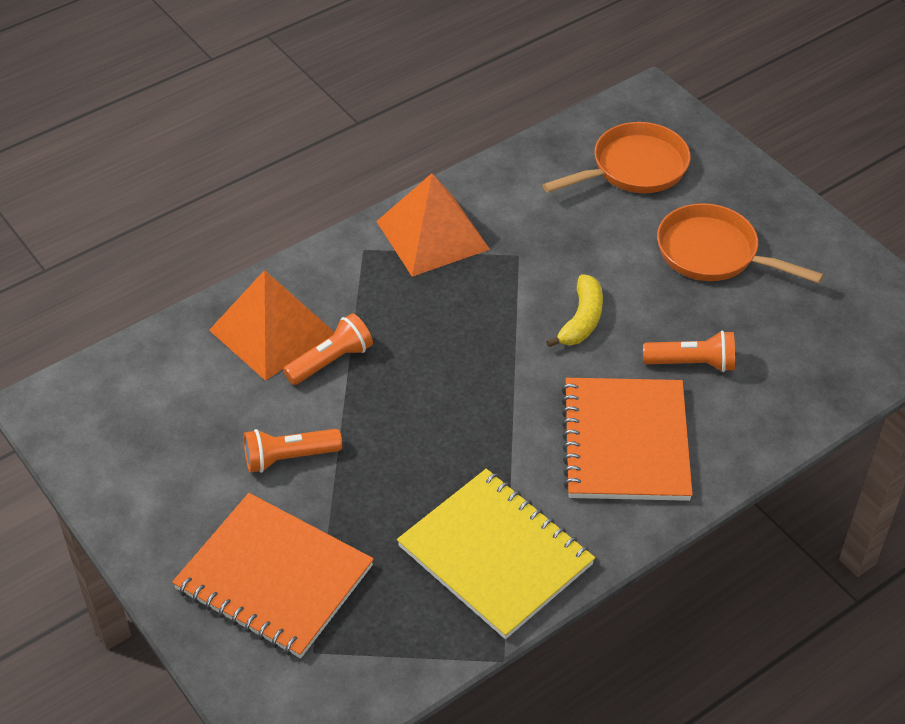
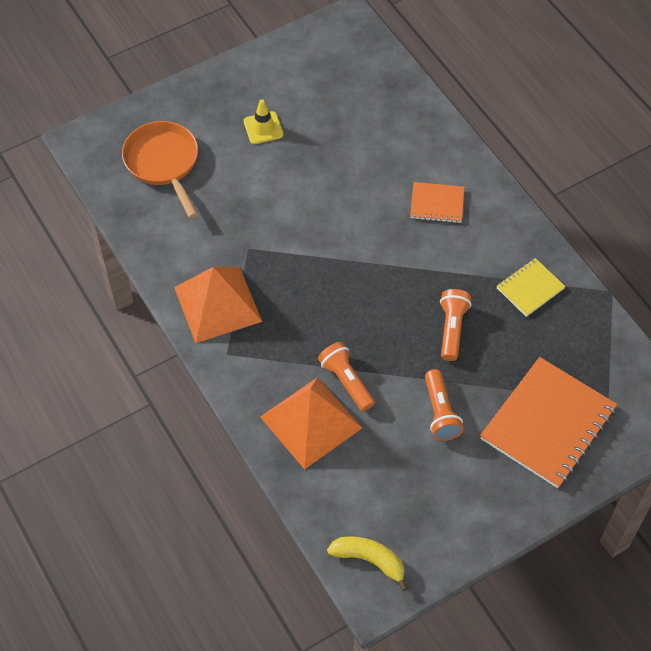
camera: 85 degrees left, 10 degrees up
(495, 555) = (530, 288): yellow notebook -> yellow notebook, size x0.51
(581, 320) = (321, 215): yellow banana -> yellow banana (369, 560)
(625, 442) = (437, 204): orange notebook -> orange notebook, size x0.51
(692, 363) = (368, 156): orange flashlight -> orange flashlight (452, 329)
(713, 253) = (263, 128): orange pan -> yellow traffic cone

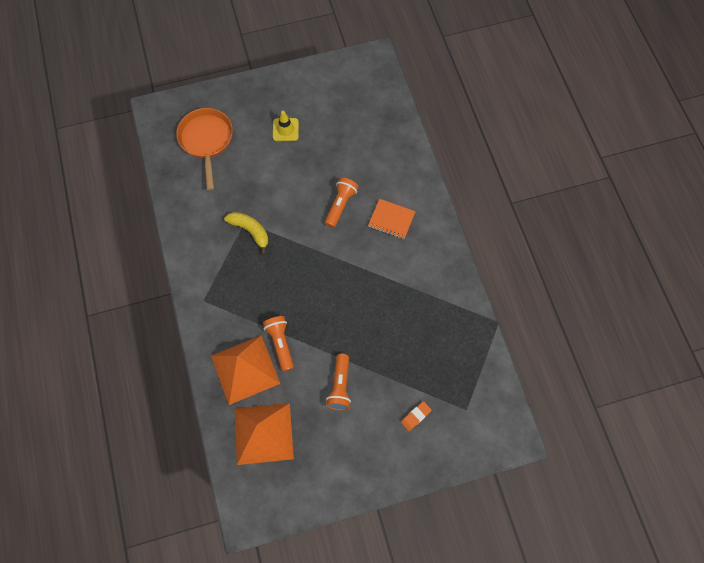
camera: 15 degrees right, 10 degrees up
(217, 304) = (209, 260): orange pyramid -> orange pyramid (263, 433)
(369, 560) = (252, 488): yellow banana -> yellow banana (250, 231)
(452, 329) = (370, 322): orange flashlight -> orange flashlight (340, 205)
(530, 288) = (438, 304): yellow notebook -> none
(548, 424) = (415, 416): orange notebook -> orange eraser

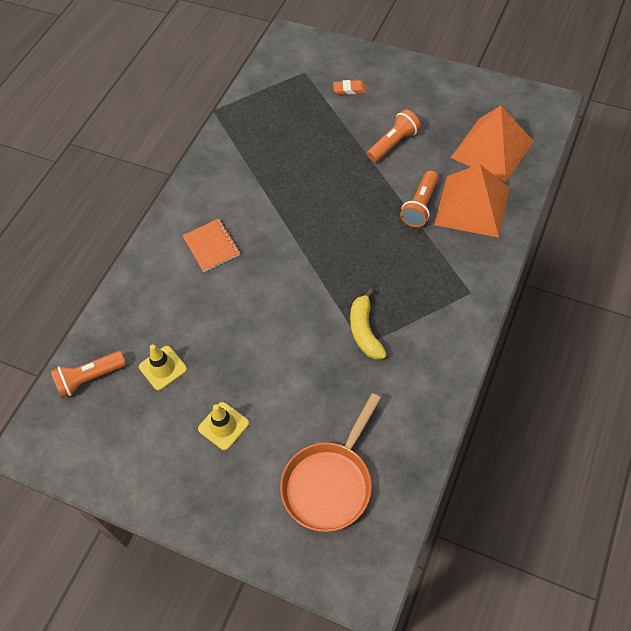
camera: 135 degrees left, 10 degrees down
(340, 205) = (246, 294): orange flashlight -> orange flashlight (90, 378)
(347, 134) = (163, 368): none -> yellow traffic cone

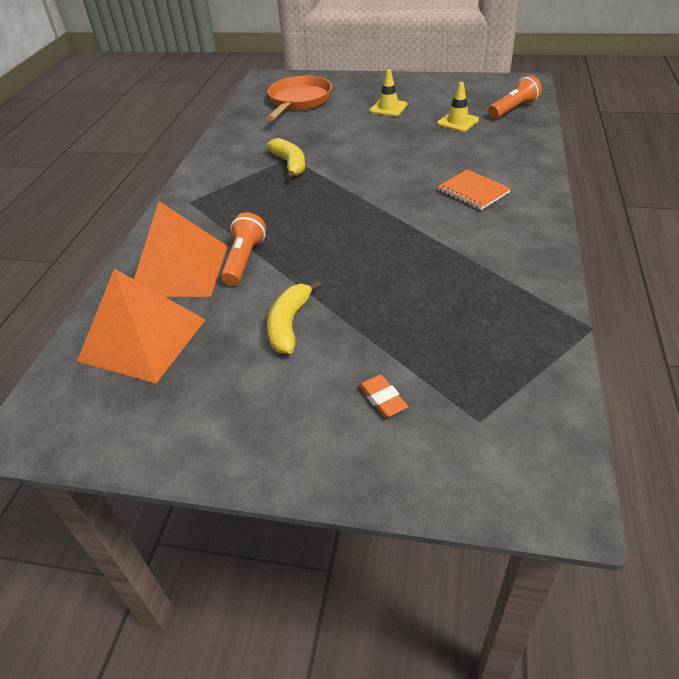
camera: 165 degrees right, 15 degrees down
(349, 89) = (382, 399): orange eraser -> orange eraser turned 75 degrees clockwise
(393, 144) = (289, 324): orange flashlight -> yellow banana

